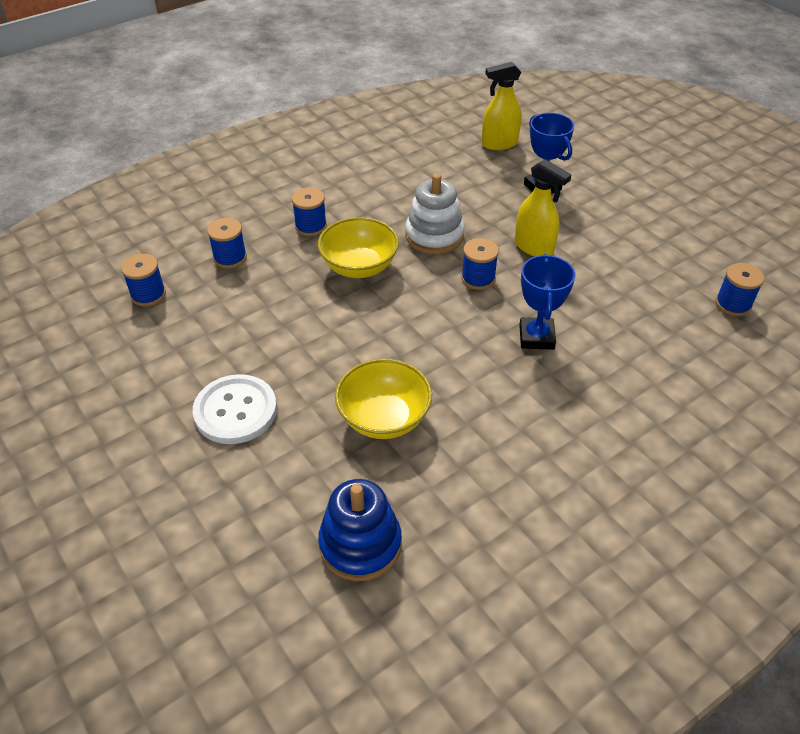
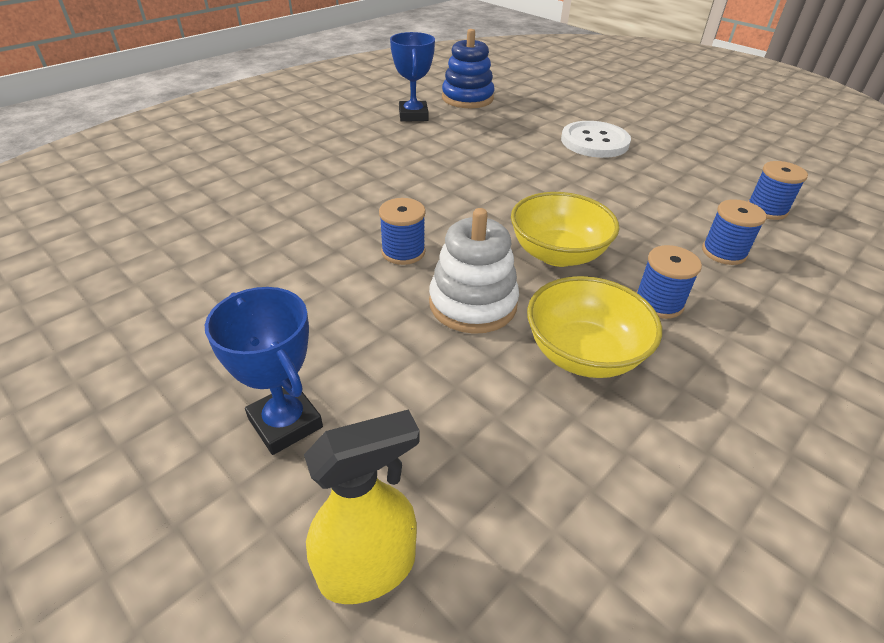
camera: 170 degrees right, 5 degrees down
(384, 418) = (474, 144): yellow bowl -> yellow bowl (583, 354)
(534, 247) = (323, 298): yellow spray bottle -> none
(536, 337) = (337, 201): blue trophy -> blue trophy (413, 115)
(733, 304) = (82, 247): blue spool -> none

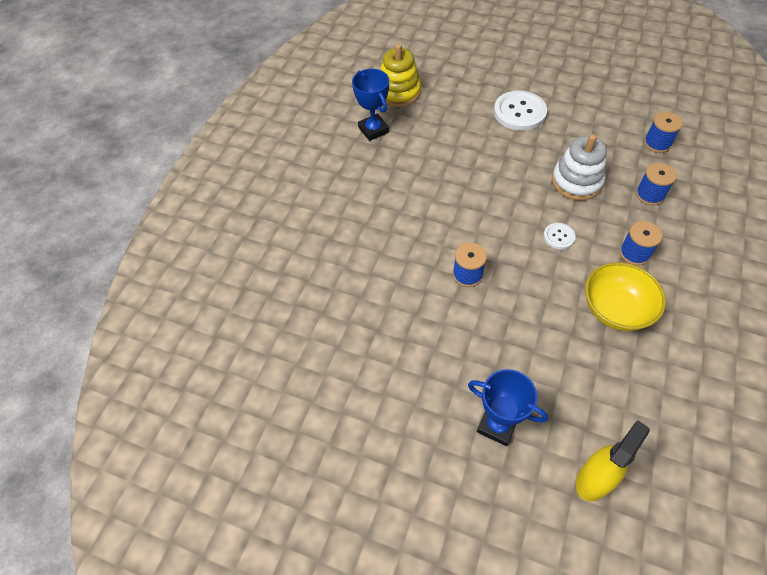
camera: 20 degrees left, 15 degrees up
(467, 98) = (399, 92): blue stacking toy -> yellow stacking toy
(473, 304) = (536, 299): white stacking toy -> white stacking toy (576, 182)
(557, 254) = (559, 237): yellow bowl -> white button

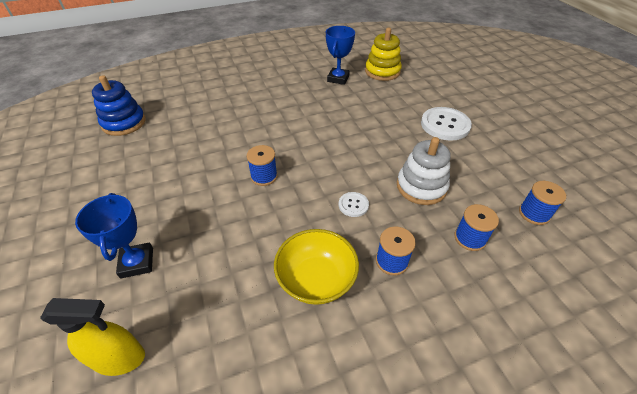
camera: 45 degrees right, 10 degrees down
(255, 348) = (124, 123): none -> blue stacking toy

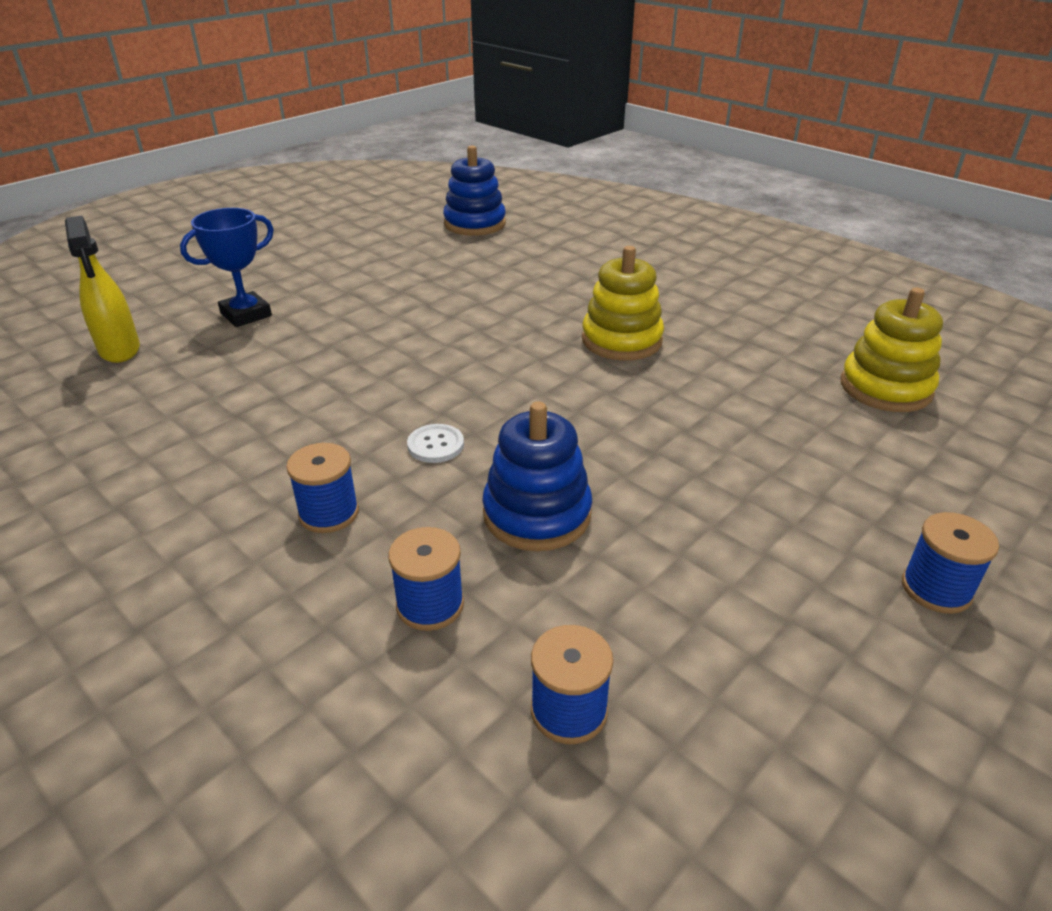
camera: 65 degrees right, 10 degrees down
(264, 176) = (445, 349): blue spool -> blue spool (936, 589)
(302, 117) = (621, 340): none -> yellow stacking toy
(316, 279) = (264, 447): yellow bowl -> none
(338, 79) = (785, 344): blue trophy -> none
(421, 187) = (537, 514): white stacking toy -> blue stacking toy
(445, 125) = (780, 514): white button -> none

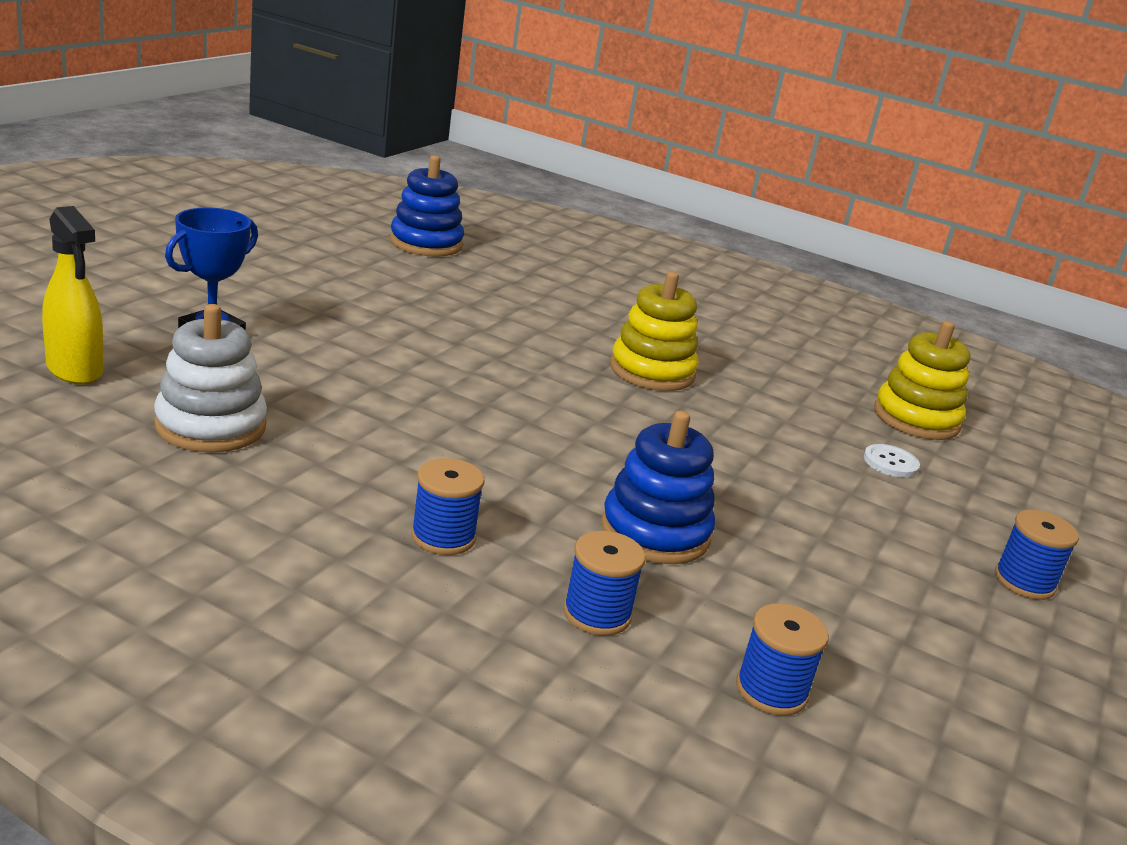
camera: 20 degrees left, 10 degrees down
(194, 400) = (211, 426): none -> white stacking toy
(435, 445) = (517, 471): white button -> white button (890, 463)

